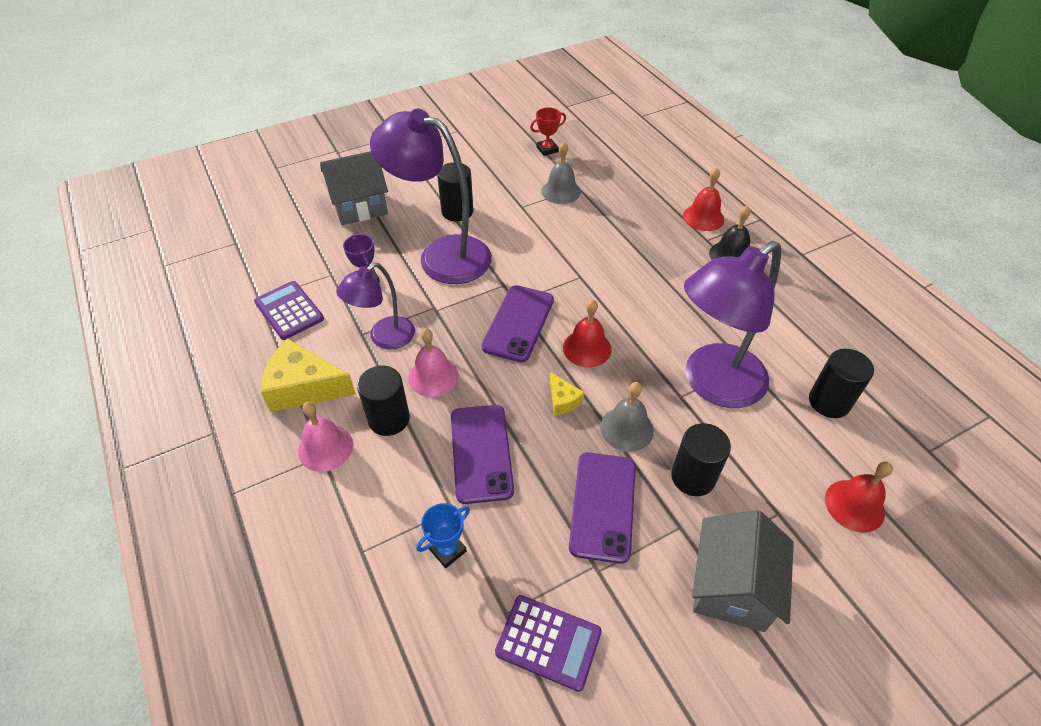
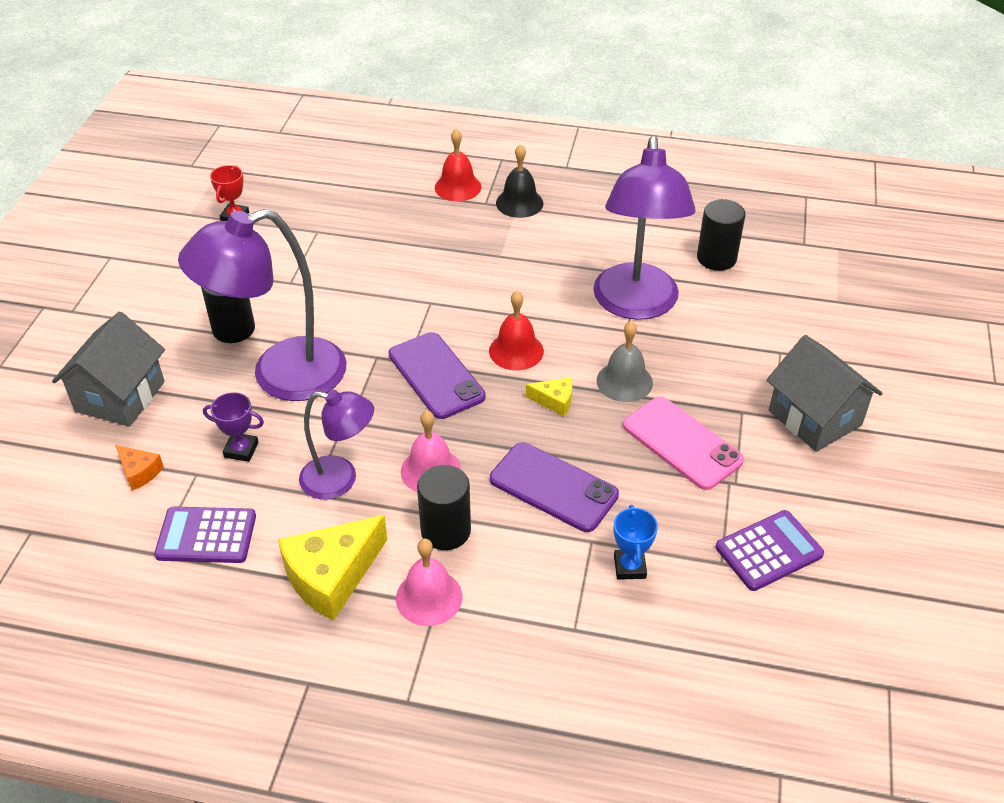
camera: 50 degrees left, 5 degrees down
(312, 252) = (139, 472): none -> orange cheese
(384, 338) = (340, 480): purple lamp -> purple lamp turned 75 degrees counterclockwise
(561, 191) = (306, 245): grey bell -> none
(603, 506) = (682, 443): purple phone -> pink phone
(693, 477) = (707, 375): black cylinder -> none
(854, 505) = (810, 310): red bell -> none

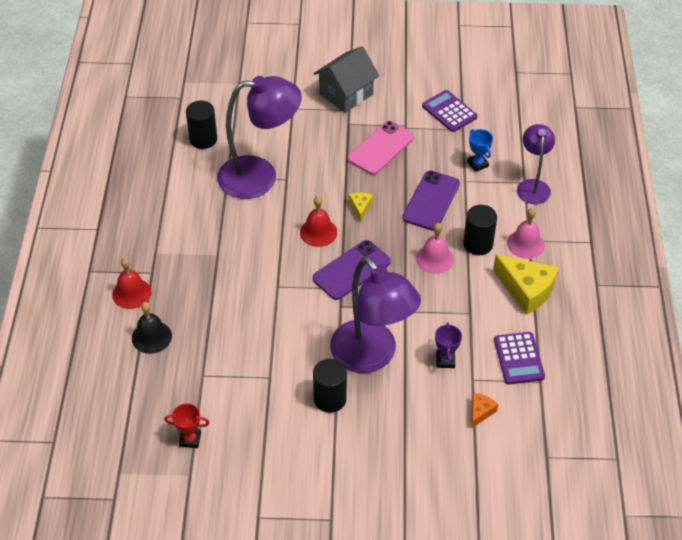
camera: 100 degrees left, 5 degrees up
(120, 396) = (415, 449): grey house -> none
(340, 480) = (455, 302): purple lamp -> purple lamp (533, 186)
(519, 203) = (149, 251): black bell -> black bell (151, 337)
(624, 381) = (335, 176): grey bell -> none
(629, 567) = (477, 164): blue trophy -> blue trophy turned 75 degrees clockwise

